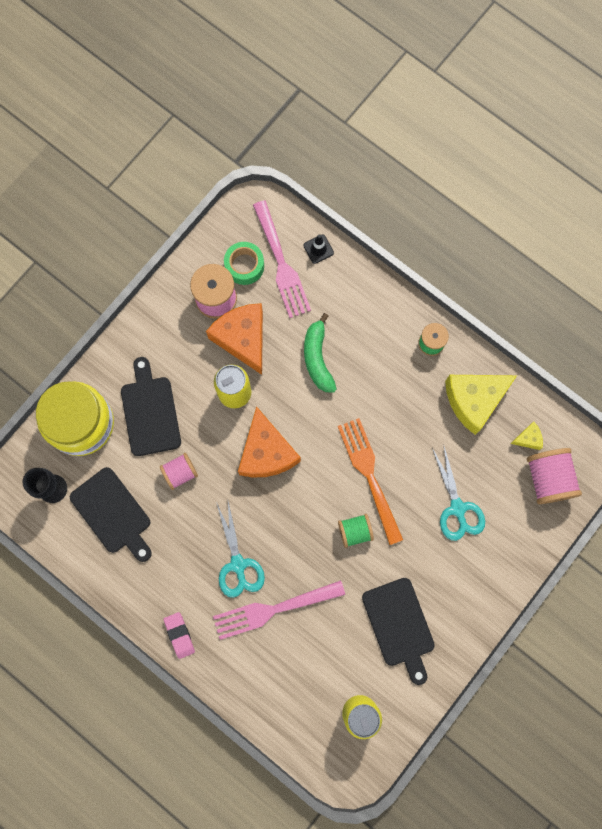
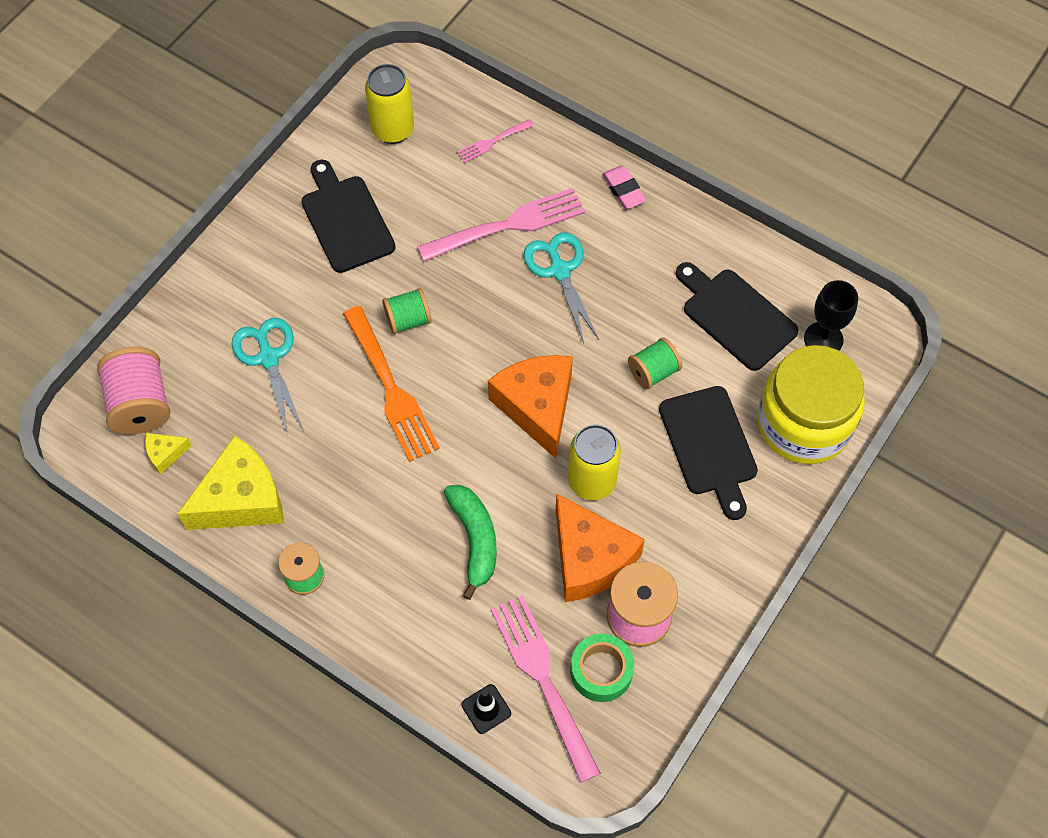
camera: 175 degrees right, 15 degrees down
(180, 473) = (653, 372): pink spool -> green spool
(278, 693) = (493, 141): none -> pink fork

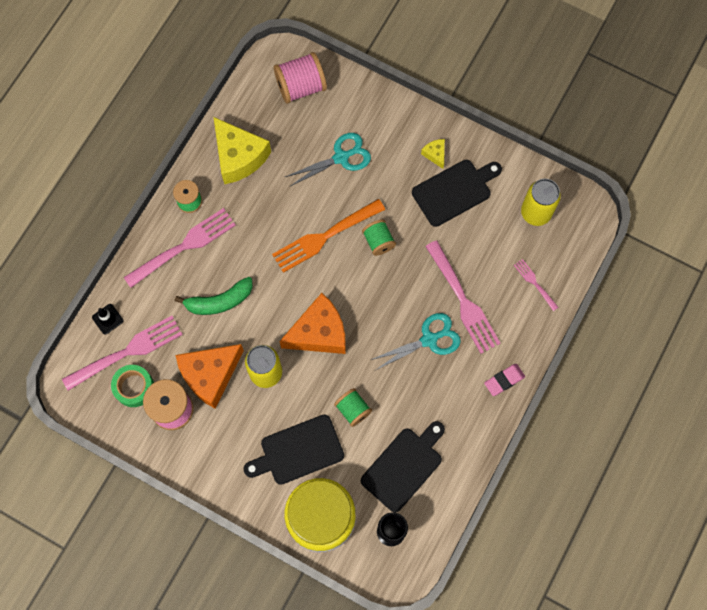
camera: 85 degrees right, 10 degrees up
(165, 454) = (267, 107): yellow cheese -> yellow cheese (435, 154)
(380, 588) = (183, 247): none -> pink fork

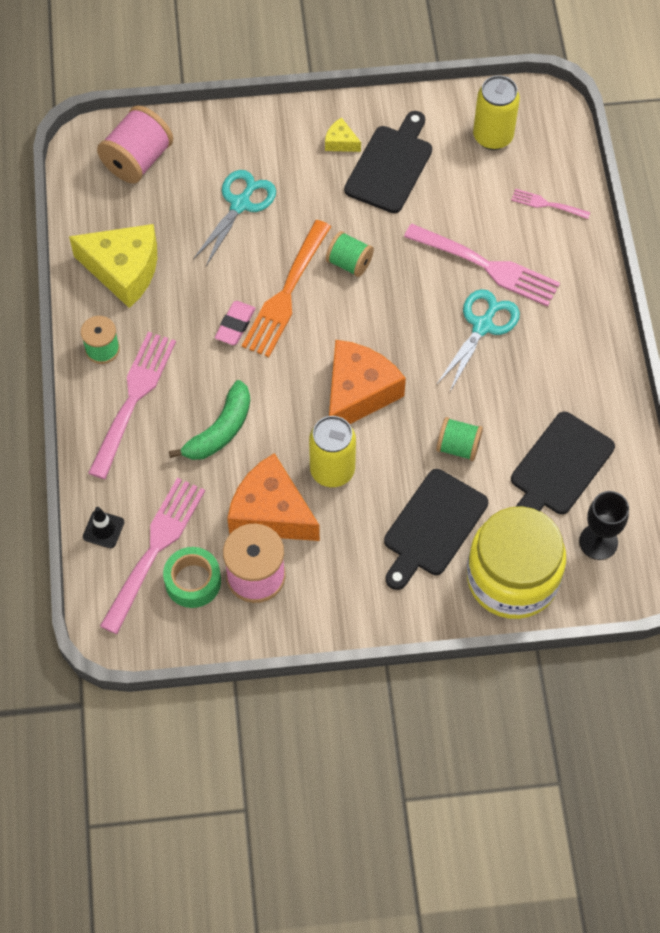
camera: 35 degrees left, 10 degrees down
(210, 375) = (271, 512): orange cheese -> orange cheese turned 105 degrees clockwise
(404, 466) = (559, 468): black cutting board -> black cutting board turned 150 degrees counterclockwise
(504, 380) = (593, 317): pink eraser -> pink eraser (235, 325)

